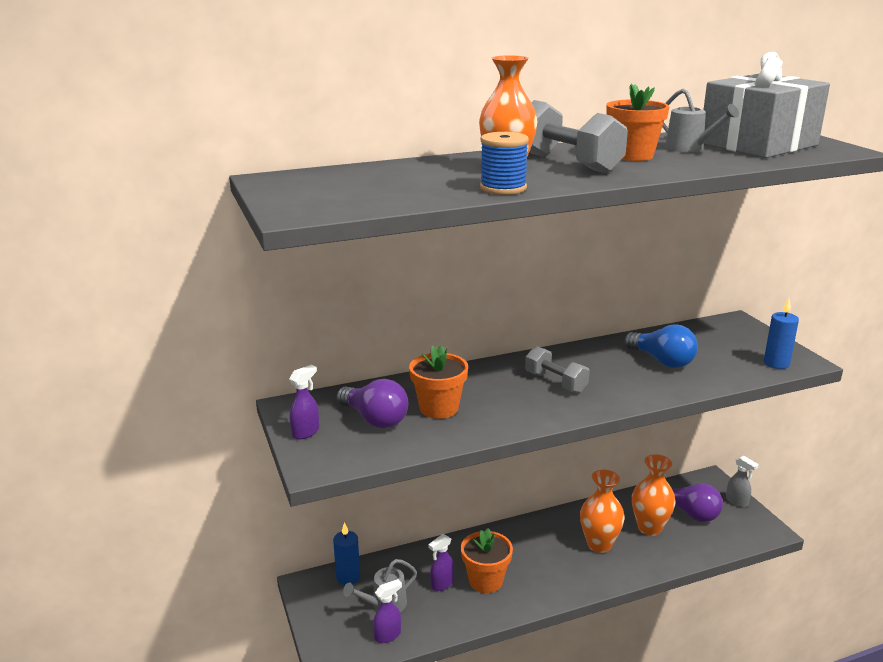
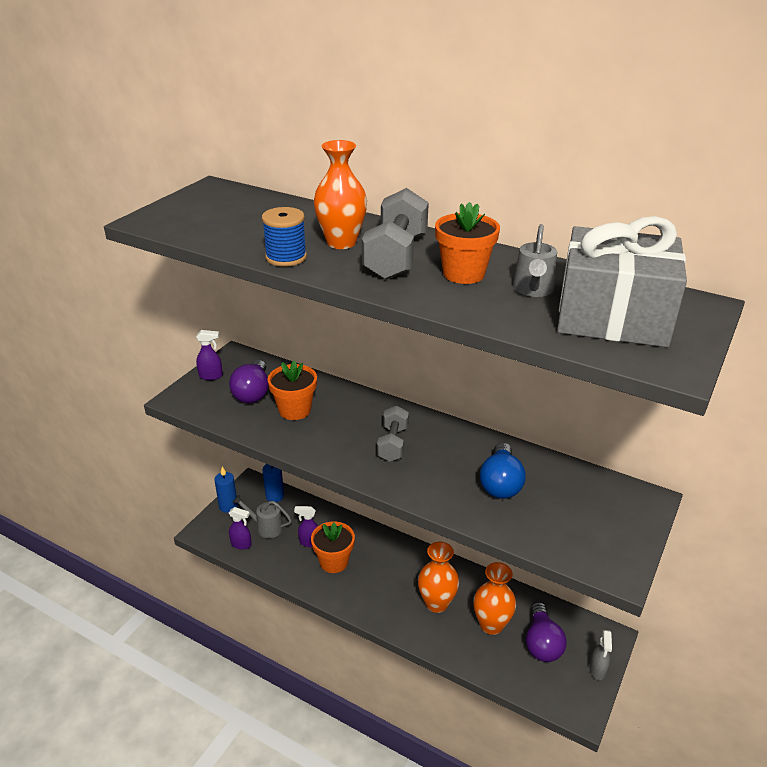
camera: 50 degrees right, 10 degrees up
(776, 363) = (589, 555): blue candle -> blue candle (228, 506)

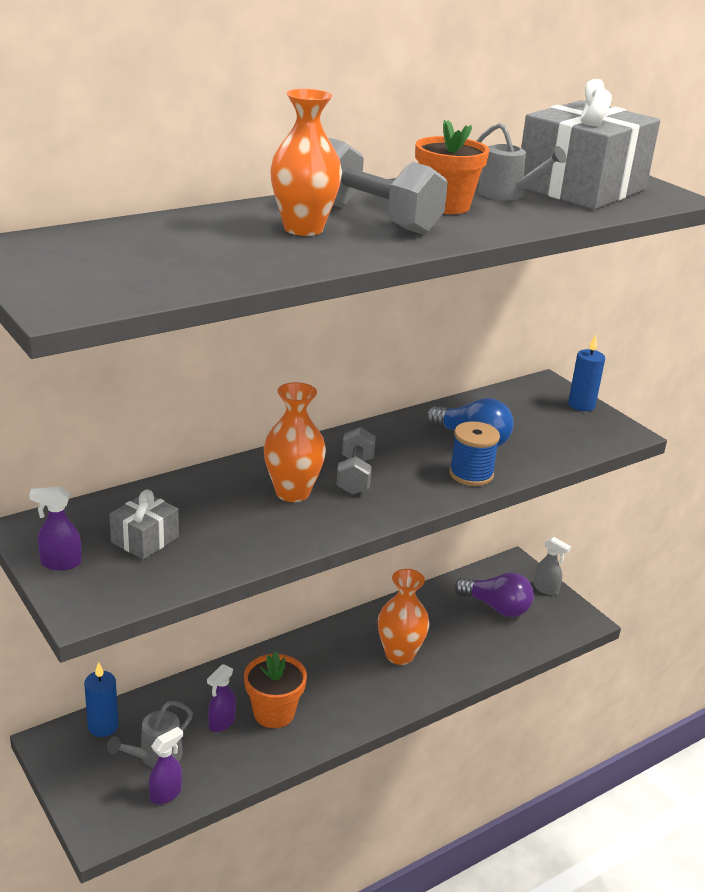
camera: 65 degrees left, 5 degrees down
(211, 376) = (60, 563): purple spray bottle -> purple spray bottle turned 120 degrees counterclockwise
(228, 506) = (74, 783): blue candle -> blue candle (581, 405)
(252, 392) = (145, 539): purple light bulb -> grey gift
(286, 257) = (309, 259): blue spool -> blue spool (471, 474)
(294, 410) = (221, 519): orange flower pot -> none
(393, 444) = (355, 476): grey dumbbell -> grey dumbbell turned 60 degrees clockwise
(491, 625) = (454, 629): orange vase -> orange vase (292, 492)

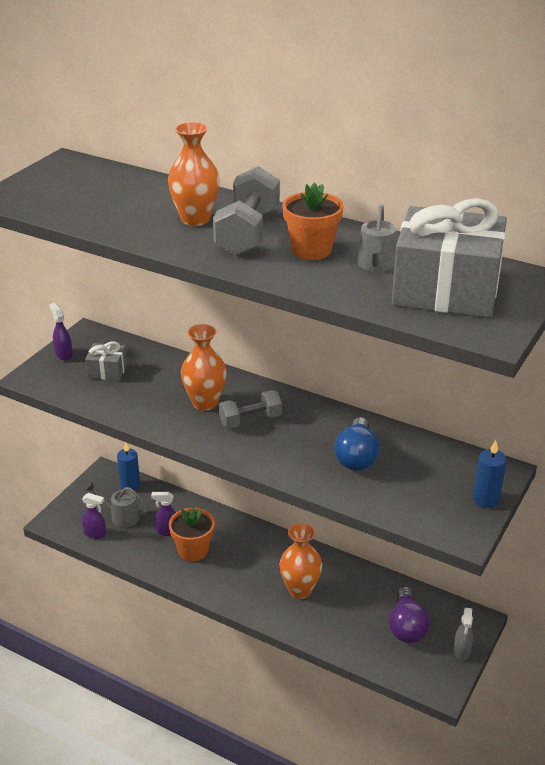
camera: 65 degrees right, 5 degrees up
(471, 474) = (304, 470): blue spool -> none

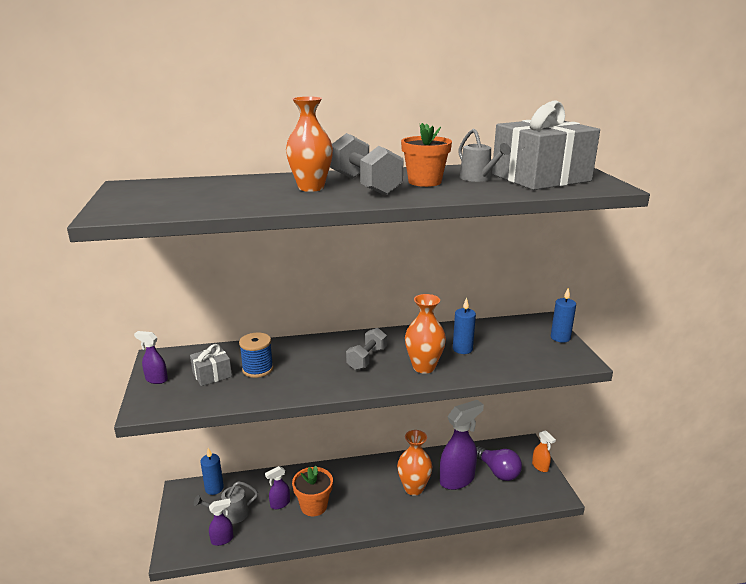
camera: 40 degrees left, 10 degrees down
(147, 383) = (257, 369): none -> blue spool
(205, 403) = (319, 362): orange vase -> orange vase (424, 367)
(353, 608) = (457, 479): none -> purple spray bottle
(356, 457) = (462, 349): blue light bulb -> blue candle
(461, 651) = (540, 467): grey spray bottle -> orange spray bottle

